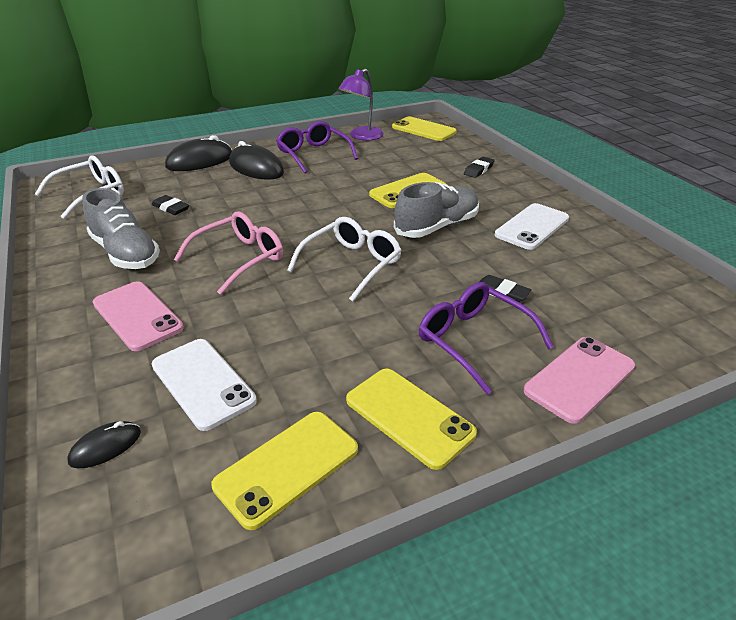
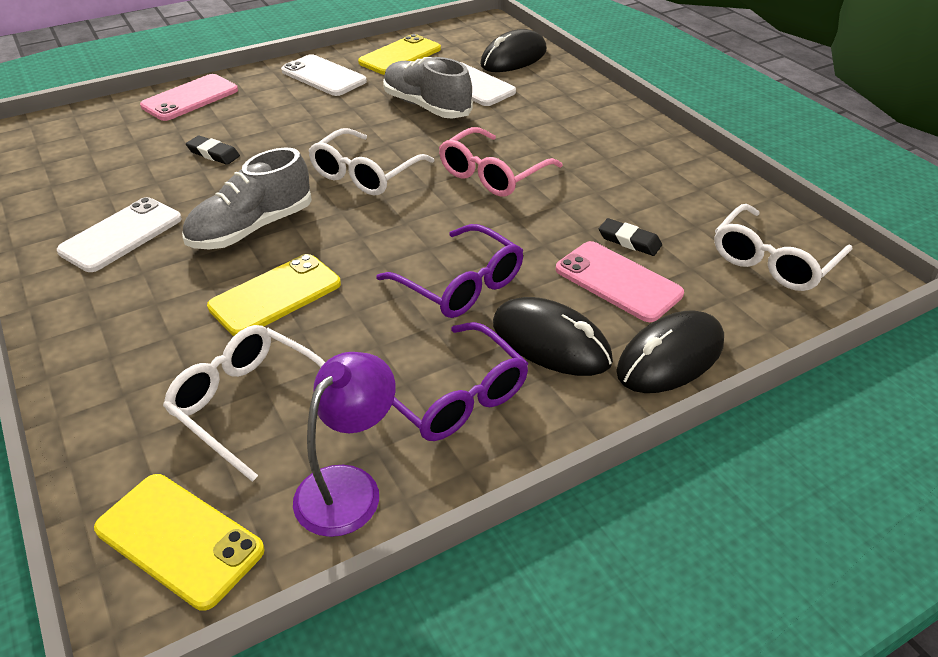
camera: 175 degrees right, 5 degrees up
(105, 447) = (513, 58): black mouse -> black mouse, size x1.90
(126, 253) = (625, 174): grey shoe -> grey shoe (426, 107)
(137, 315) = (556, 120): pink phone -> pink phone (618, 282)
(409, 156) = (249, 404): none -> white glasses
(409, 416) = (323, 76): yellow phone -> white phone
(473, 340) = (260, 116): purple glasses -> purple glasses (460, 285)
(478, 170) = (125, 362): black eraser -> none

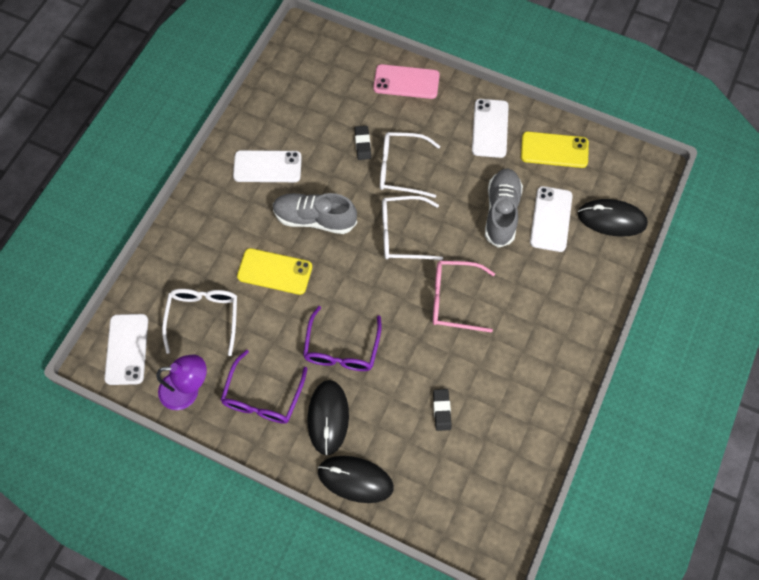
camera: 55 degrees right, 25 degrees up
(179, 539) = (127, 349): yellow phone -> white phone
(618, 282) = (399, 423): pink phone -> none
(773, 261) = (479, 497): white glasses -> white glasses (401, 169)

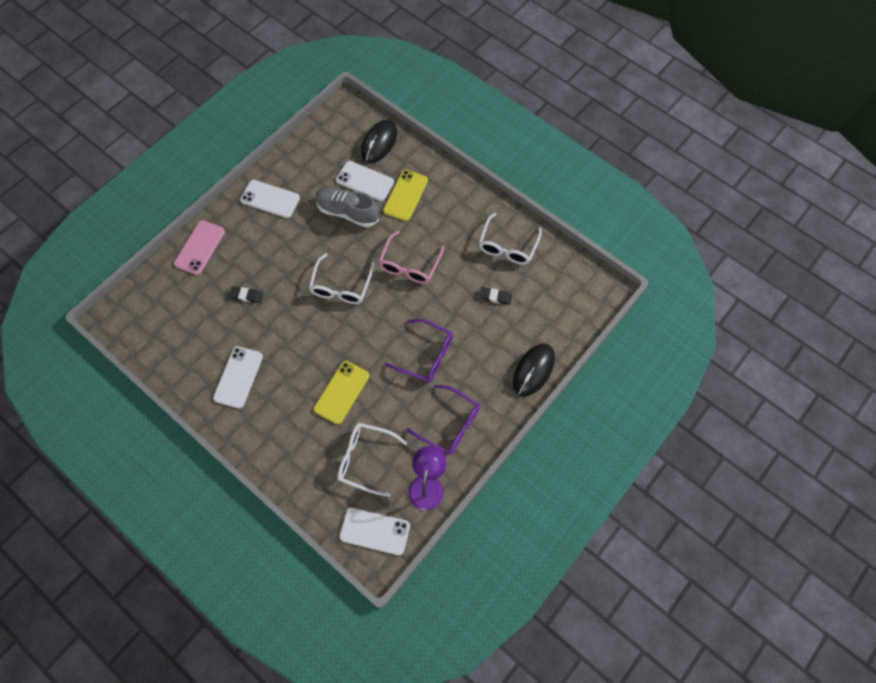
camera: 75 degrees left, 0 degrees up
(315, 219) = (303, 349): grey shoe -> none
(328, 417) = (480, 379): black mouse -> none
(401, 169) = (282, 273): white glasses -> white glasses (507, 246)
(554, 150) = (307, 161): yellow phone -> yellow phone (405, 195)

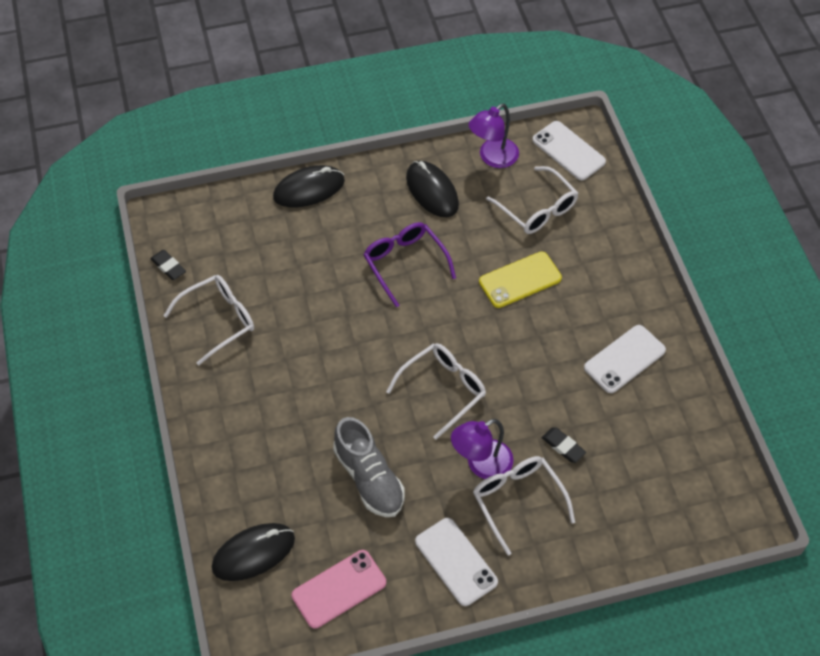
camera: 145 degrees left, 10 degrees down
(200, 247) = (588, 548): pink phone -> pink phone (339, 589)
(255, 249) = (518, 501): none -> white glasses
(289, 256) = (481, 464): none -> purple lamp
(365, 181) = (315, 508): white phone -> none
(405, 195) = (280, 455): yellow phone -> none
(409, 265) = (346, 367): pink glasses -> none
(449, 424) = (432, 191): purple glasses -> black mouse
(495, 297) = (282, 276): black eraser -> black eraser (168, 267)

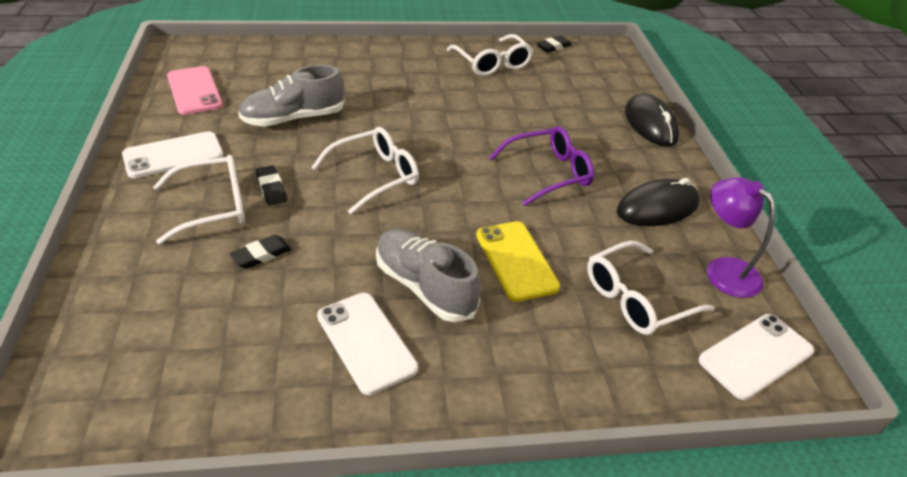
camera: 95 degrees right, 15 degrees down
(253, 553) = (255, 58): black mouse -> none
(443, 390) = (375, 176): white glasses -> white glasses turned 90 degrees counterclockwise
(481, 464) = (271, 188): purple lamp -> black eraser
(564, 333) = (424, 287): none -> grey shoe

